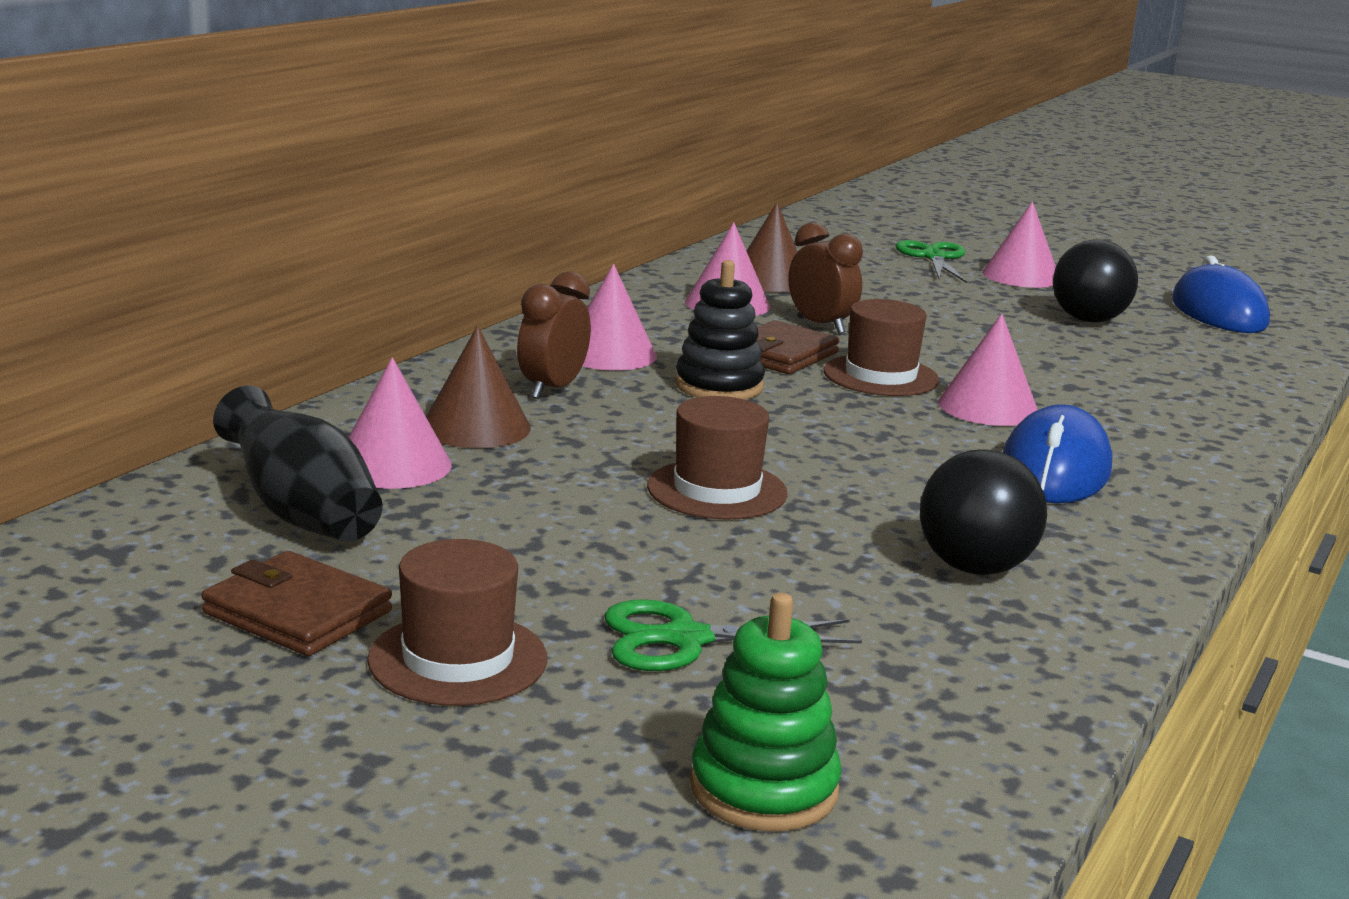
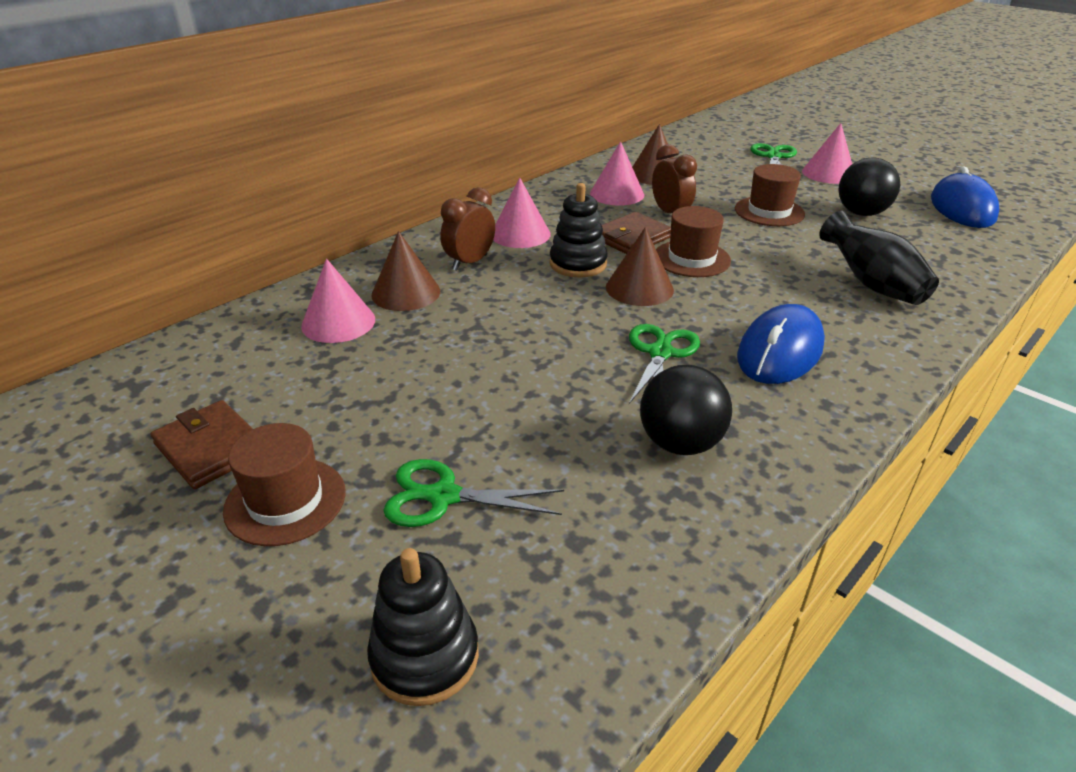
camera: 15 degrees right, 15 degrees up
(301, 514) = (261, 361): black vase -> black vase (871, 284)
(717, 490) = (532, 356): brown hat -> brown hat (769, 211)
(764, 788) = (425, 656): green stacking toy -> black stacking toy
(825, 410) = (639, 288): none -> brown cone
(895, 478) = (660, 353): none -> green scissors
(988, 407) = (755, 290): pink cone -> none

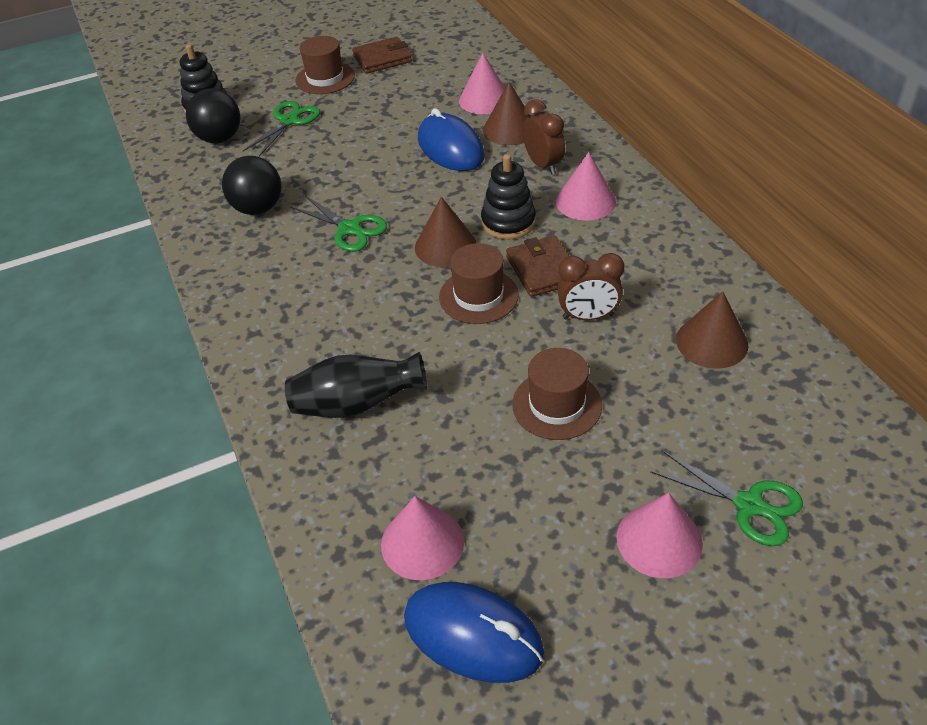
camera: 115 degrees right, 10 degrees up
(617, 194) = (659, 291): pink cone -> pink cone (422, 542)
(779, 352) = (306, 290): blue mouse -> blue mouse (450, 148)
(861, 213) = (512, 497): black ball -> black ball (219, 138)

